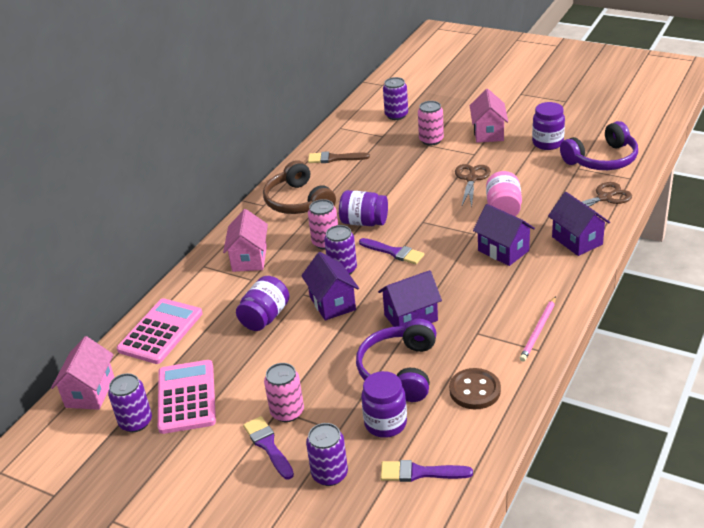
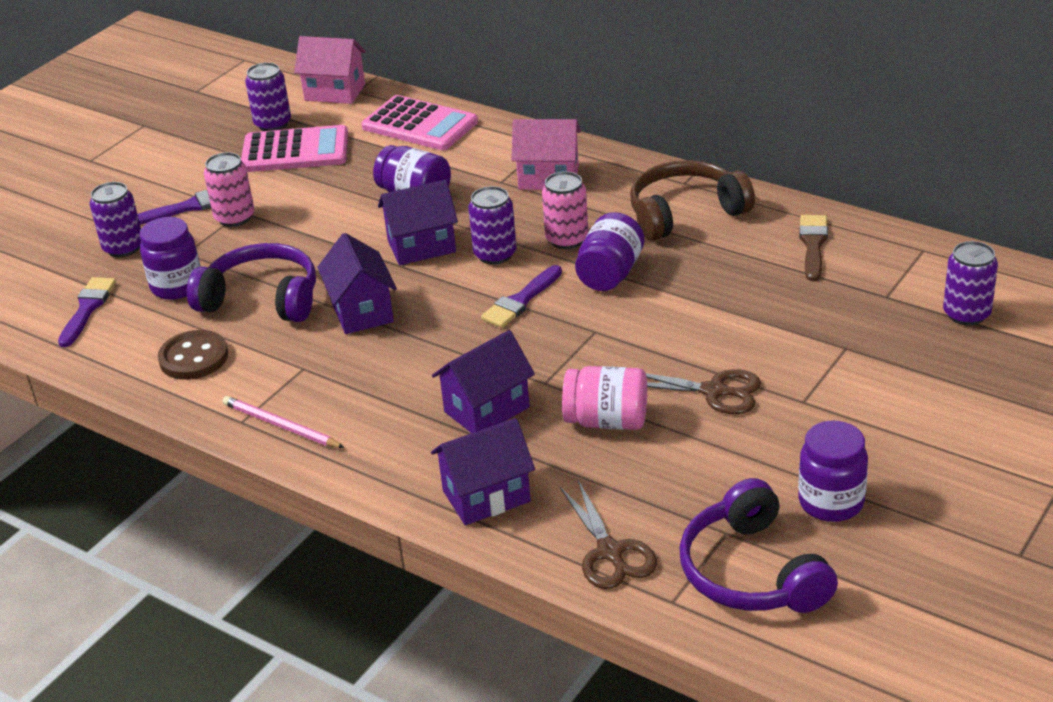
camera: 95 degrees right, 0 degrees up
(431, 140) = (863, 352): pink can -> none
(488, 133) = (882, 425): pink house -> none

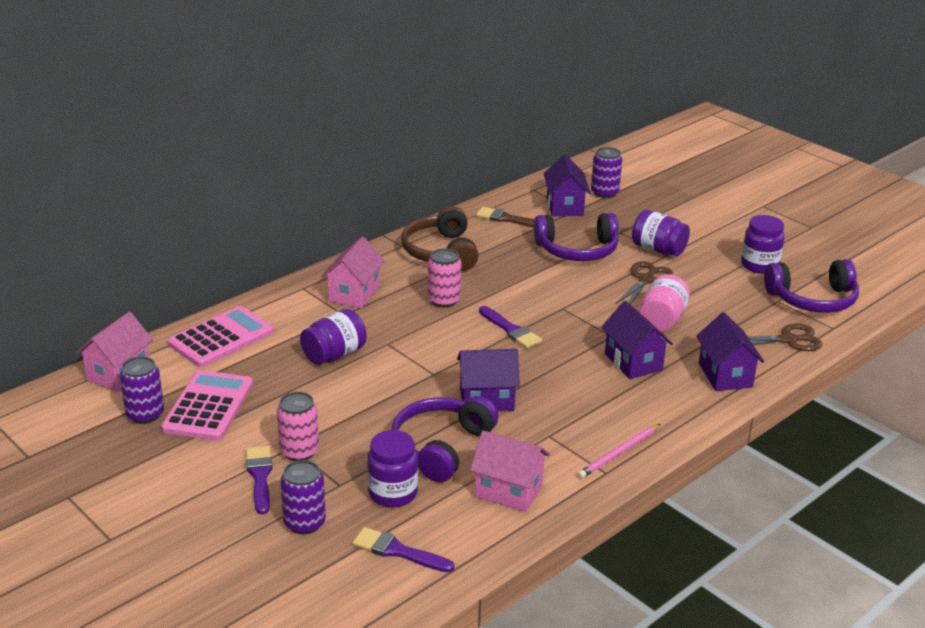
camera: 80 degrees left, 5 degrees down
(193, 358) = (508, 491): brown button -> pink house
(421, 246) = (412, 361): purple house -> purple house (564, 206)
(495, 254) = (444, 331): purple can -> none
(610, 274) = (498, 291): purple jar -> purple jar (658, 249)
(762, 318) = (577, 250): none -> purple headphones

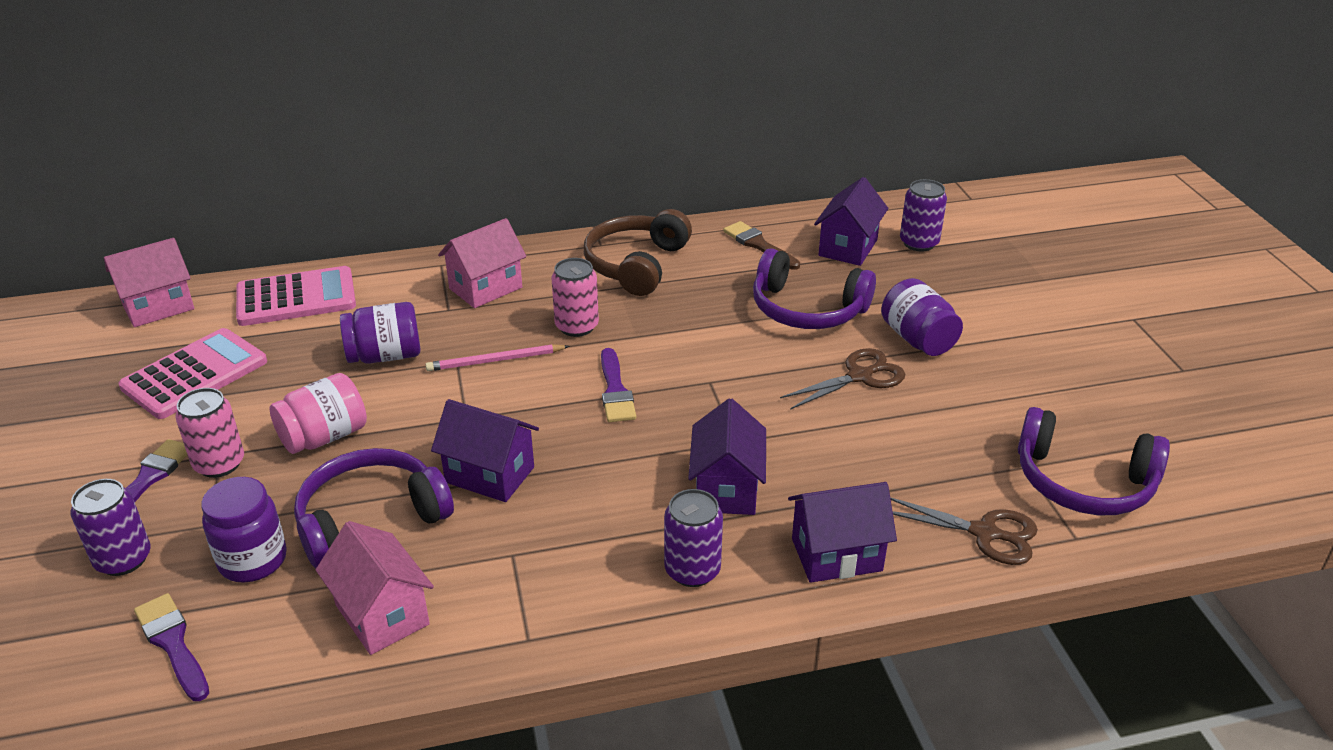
camera: 30 degrees right, 5 degrees up
(145, 414) = (128, 362): purple can -> purple can (692, 570)
(618, 453) = (573, 617): pink pencil -> pink pencil (495, 360)
(662, 320) = (826, 441): pink jar -> pink jar (324, 437)
(725, 375) = (836, 555): purple house -> purple house turned 60 degrees clockwise
(759, 265) = (1046, 405): purple jar -> none

